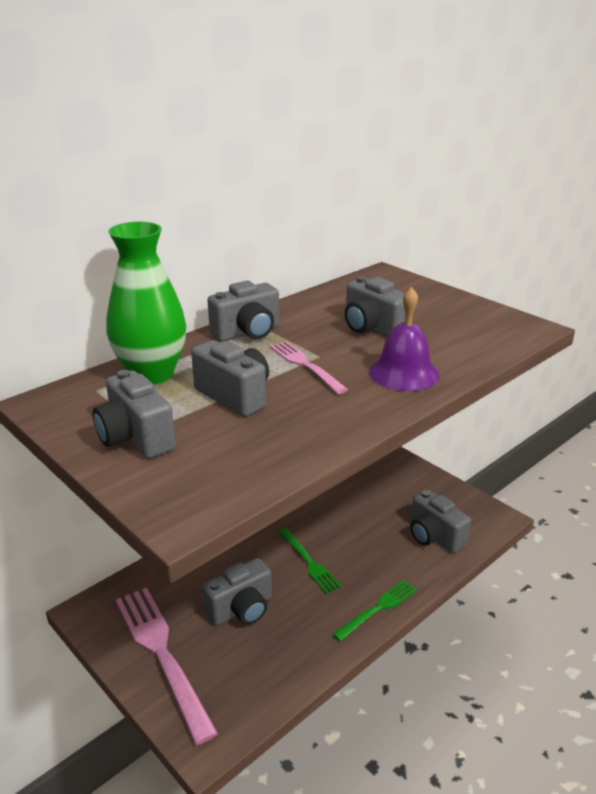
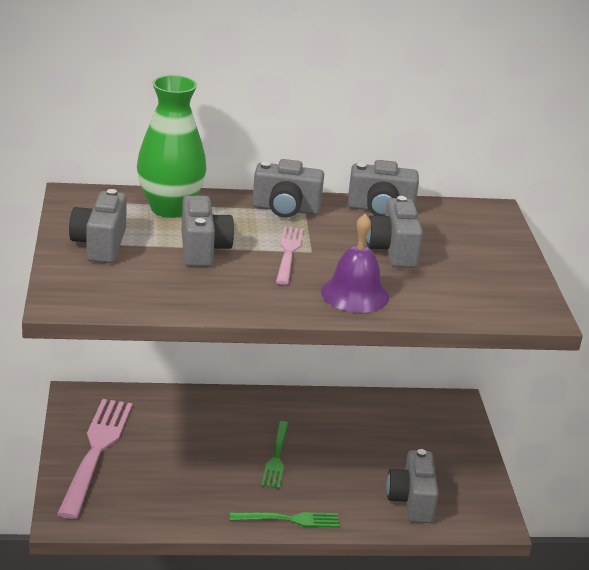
camera: 35 degrees right, 0 degrees up
(241, 609) = (183, 457): grey camera -> grey camera (380, 209)

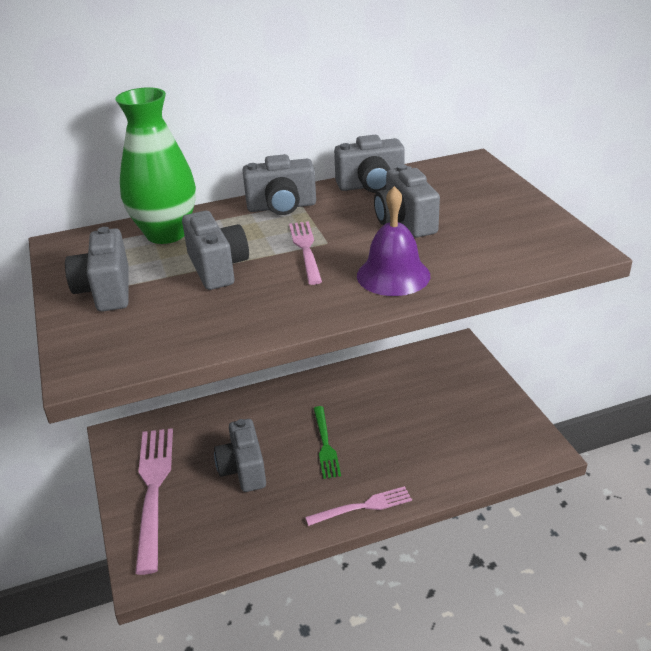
camera: 10 degrees left, 5 degrees up
(289, 519) = (363, 506): green fork -> pink fork
(411, 501) = (464, 452): grey camera -> grey camera (243, 469)

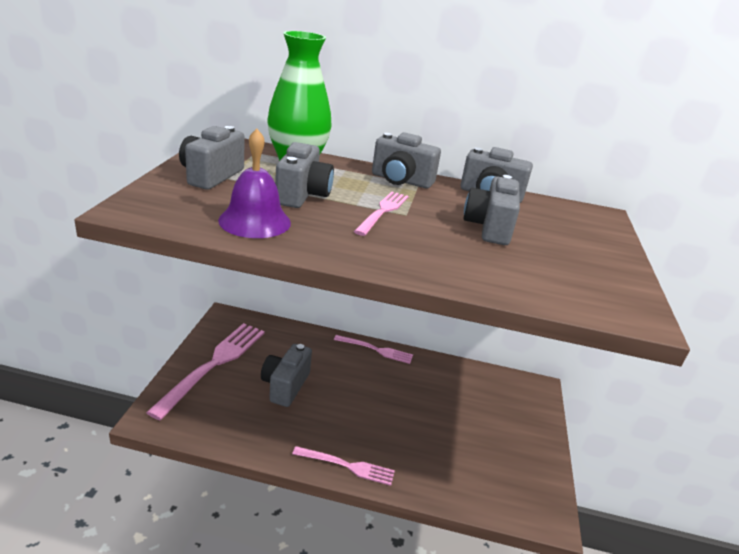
camera: 25 degrees right, 5 degrees down
(295, 387) = (376, 350): none -> pink fork
(325, 445) = (361, 403): green fork -> none
(393, 275) = (431, 257): purple bell -> purple bell (255, 221)

